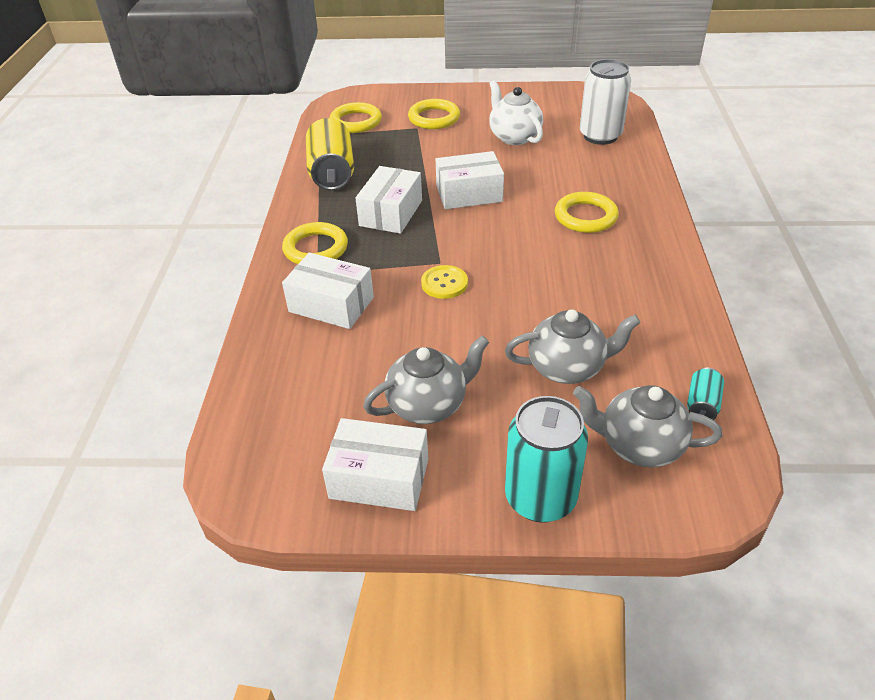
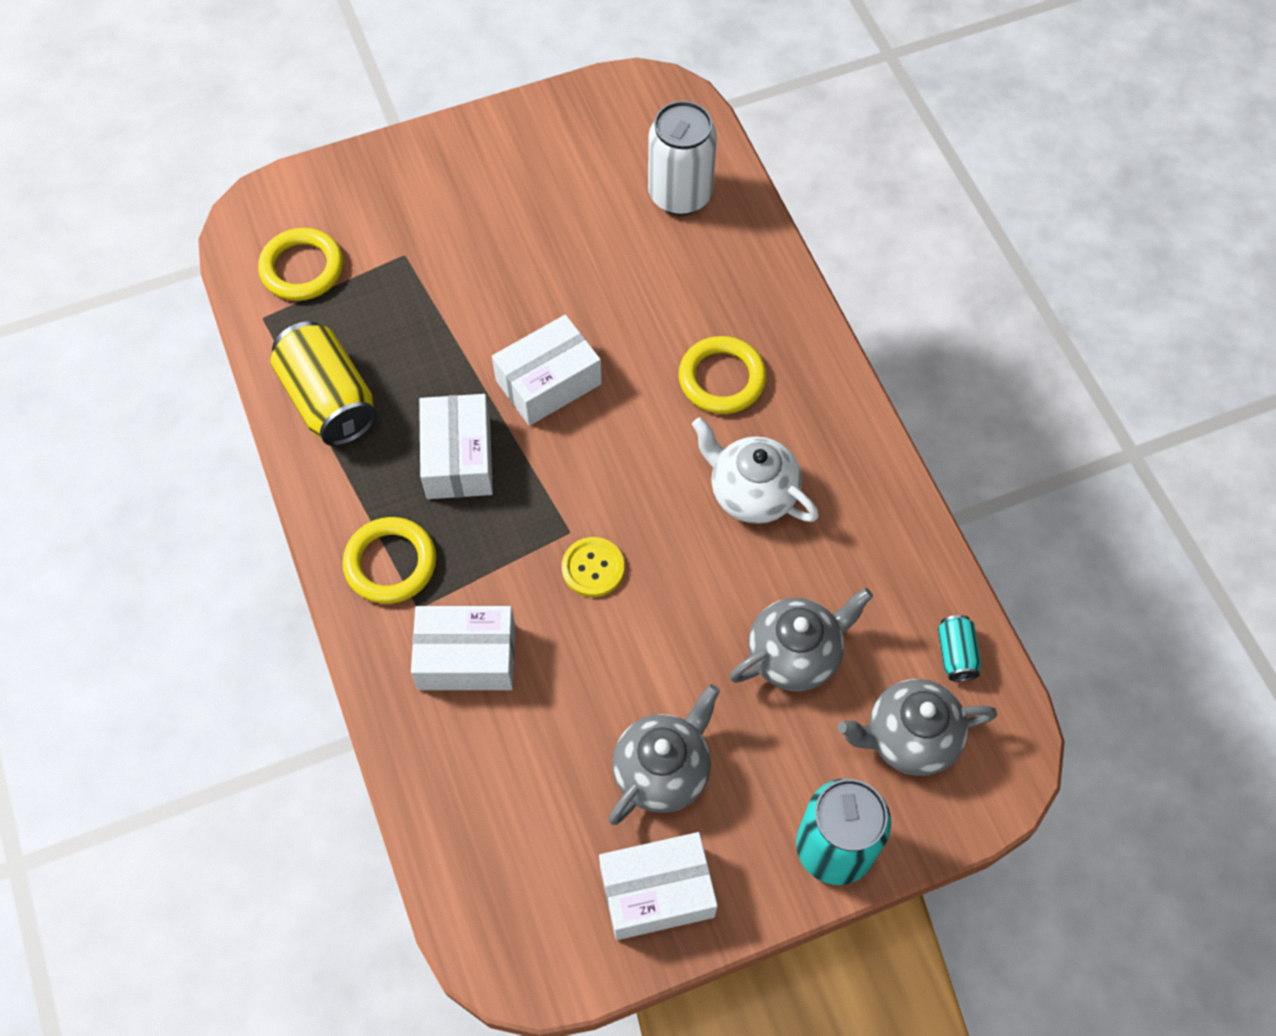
camera: 25 degrees left, 20 degrees up
(434, 118) = (419, 223): yellow ring -> none
(514, 137) = (559, 234): white teapot -> white teapot (752, 493)

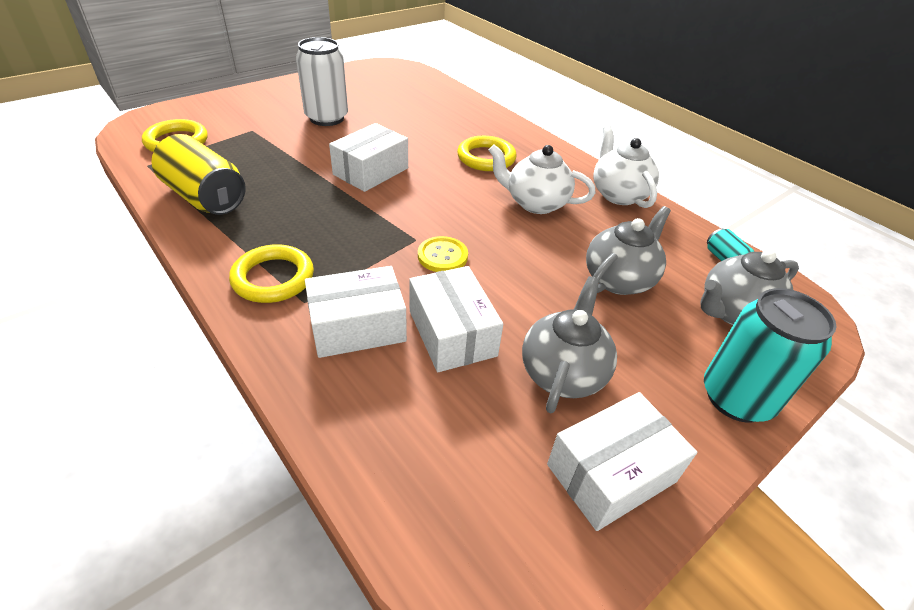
camera: 20 degrees left, 20 degrees down
(458, 458) = (316, 213): white box -> white box (452, 333)
(680, 194) = (423, 95): white can -> white can (327, 118)
(880, 497) = (618, 194): none -> white teapot

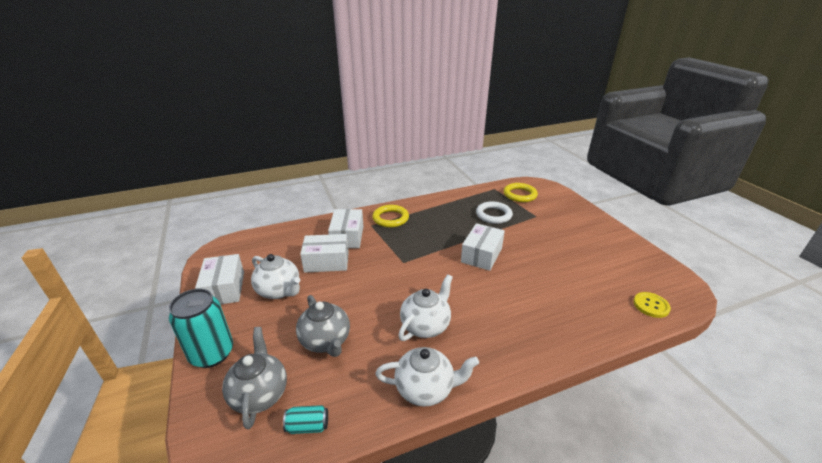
camera: 110 degrees right, 10 degrees down
(205, 197) = (461, 203): yellow can -> none
(250, 164) = (493, 215): none -> white ring
(327, 118) = (558, 244): white can -> none
(371, 171) = (481, 255): white box -> white box turned 60 degrees clockwise
(442, 256) = (384, 269): yellow button -> yellow button (651, 305)
(486, 158) = (497, 314): yellow ring -> none
(563, 373) = (279, 291): grey teapot -> white teapot

